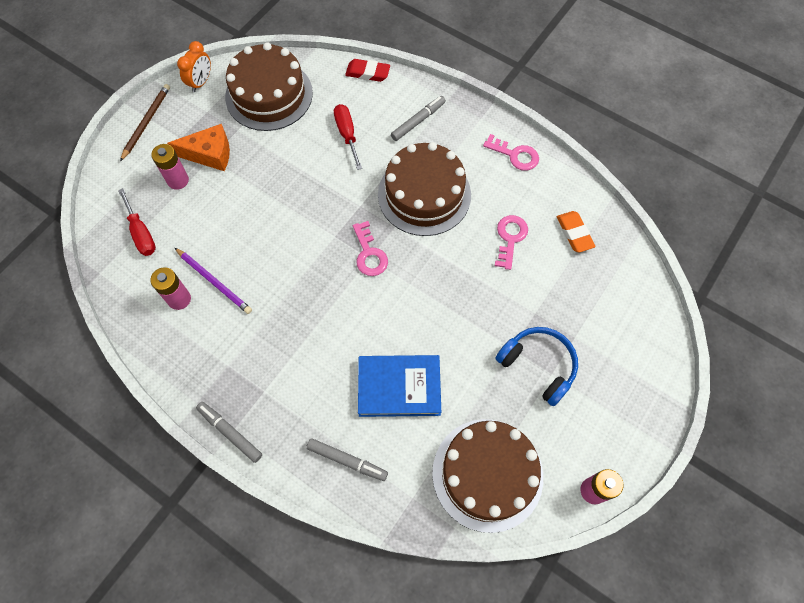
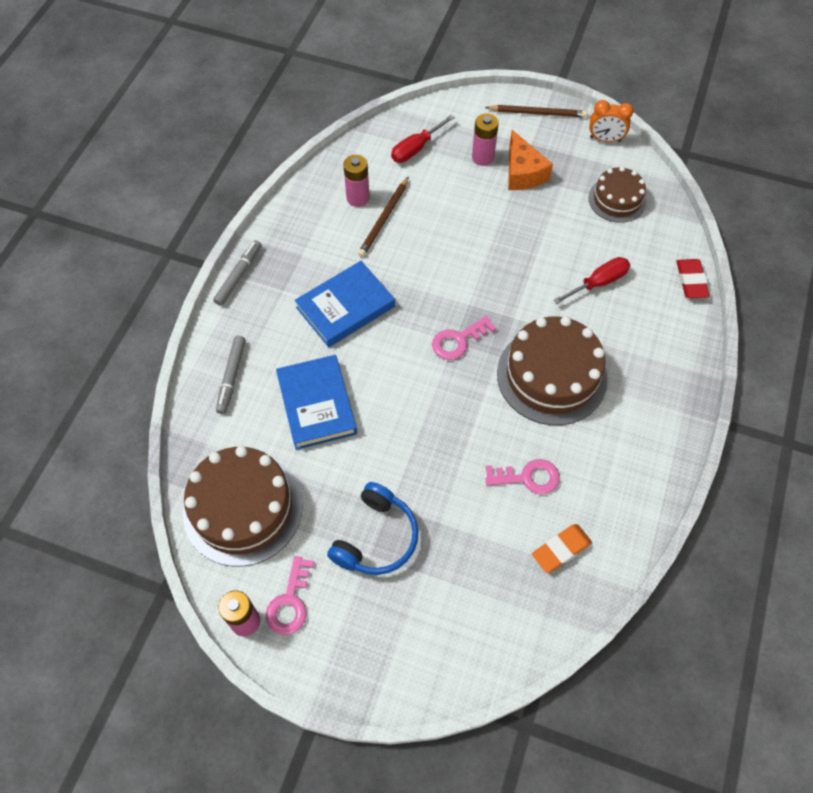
camera: 75 degrees right, 5 degrees down
(214, 282) = (384, 219): purple pencil -> brown pencil
(269, 95) = (617, 199): brown cake -> brown cake, size x0.58
(302, 339) = (345, 307): none -> blue book
(418, 121) = (648, 347): grey marker -> none
(515, 155) = (646, 461): pink key -> pink key (290, 602)

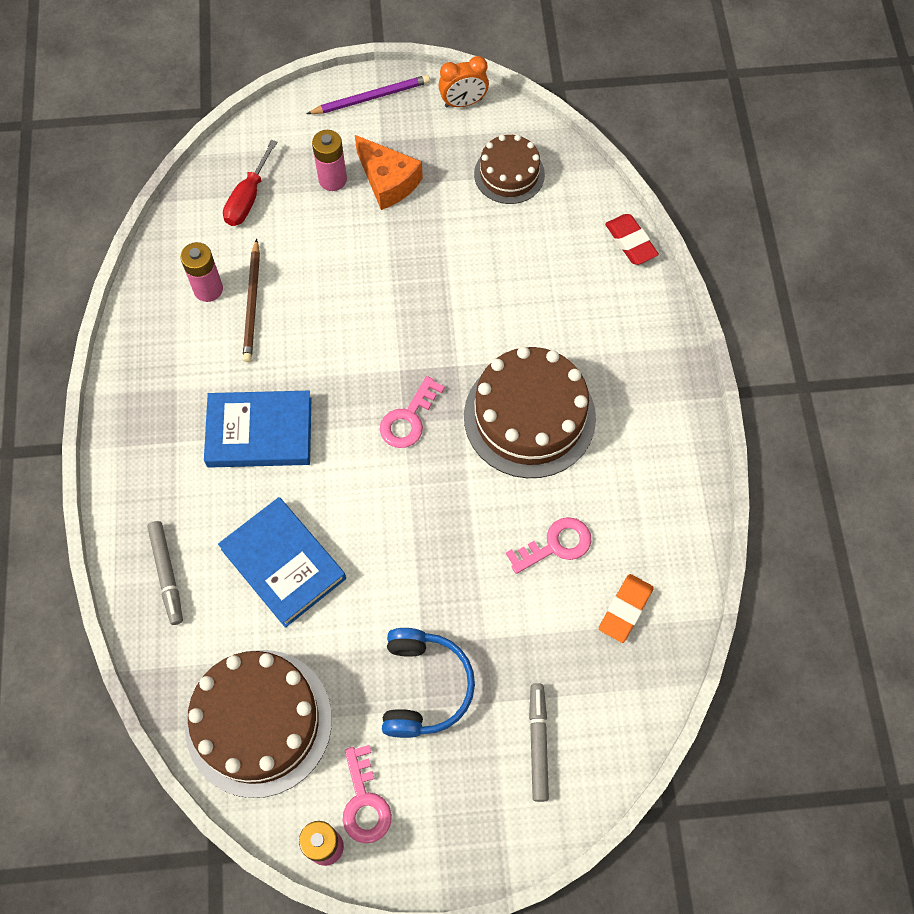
camera: 25 degrees left, 5 degrees up
(239, 276) = (112, 446): grey marker -> grey marker (538, 743)
(345, 307) = (259, 432): blue book -> blue book turned 60 degrees clockwise
(538, 113) = (371, 97): brown pencil -> purple pencil
(598, 283) = (532, 285): red screwdriver -> none

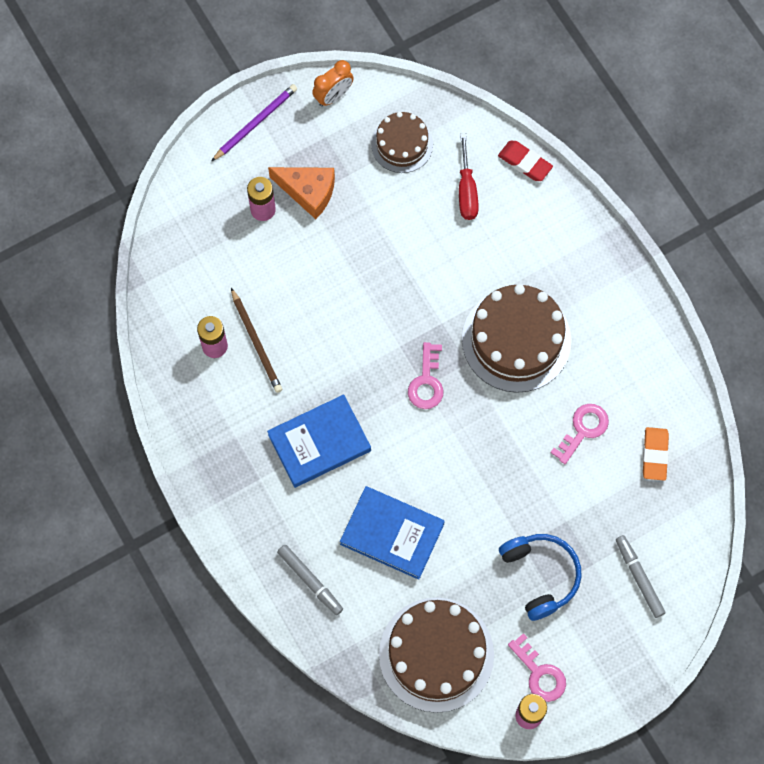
camera: 25 degrees left, 5 degrees up
(248, 198) = (203, 255): red screwdriver -> red screwdriver (466, 190)

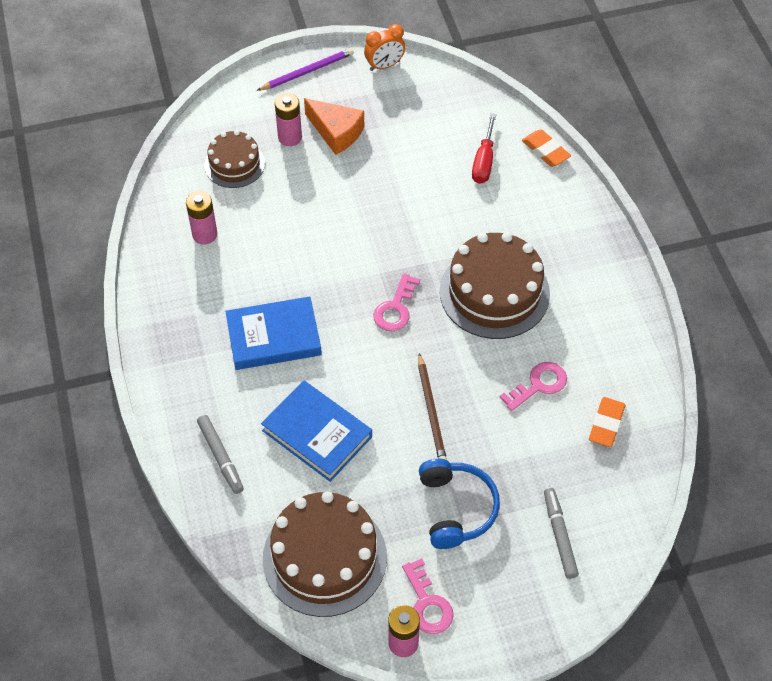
camera: 15 degrees right, 15 degrees down
(256, 342) = (244, 240): brown pencil -> brown pencil (431, 411)
(402, 144) = (435, 114): brown cake -> brown cake (234, 164)
(525, 163) = (545, 151): red eraser -> orange eraser

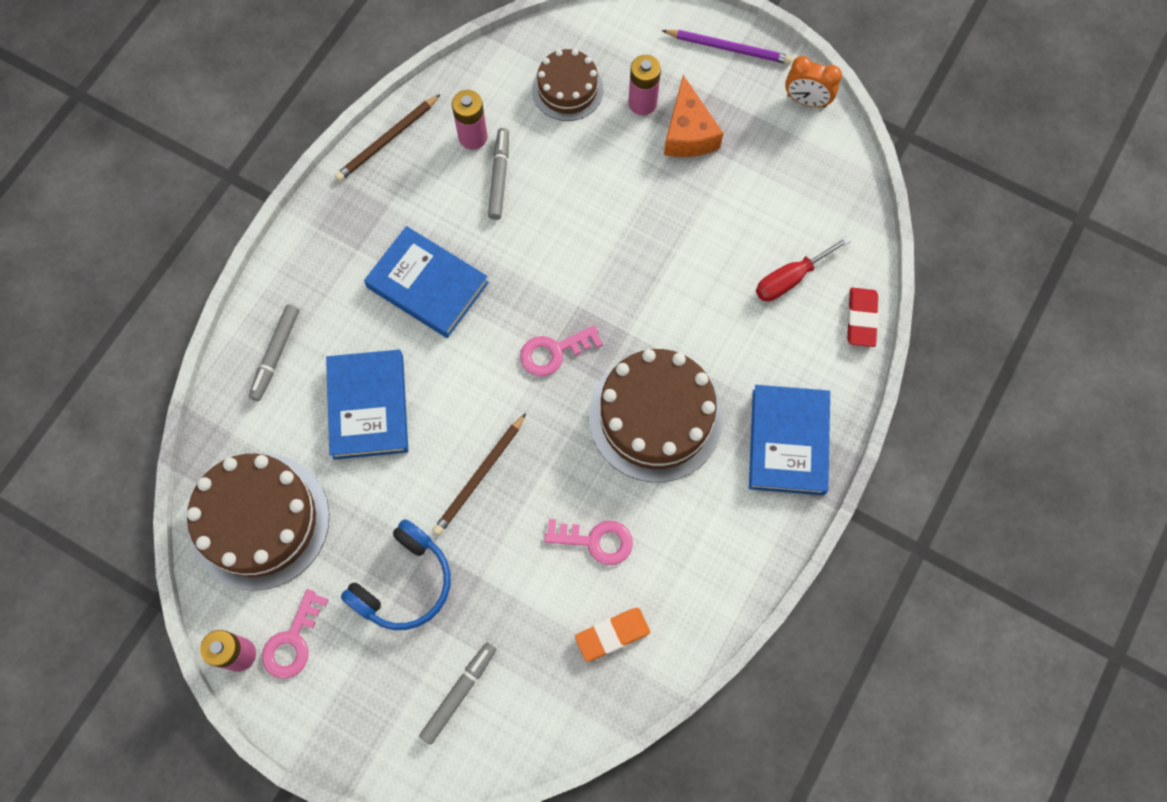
camera: 45 degrees right, 15 degrees up
(150, 279) = (387, 140): none -> brown pencil
(248, 243) = (499, 177): none -> grey marker
(545, 151) = (861, 319): orange eraser -> red eraser
(581, 243) = (788, 442): none -> blue book

